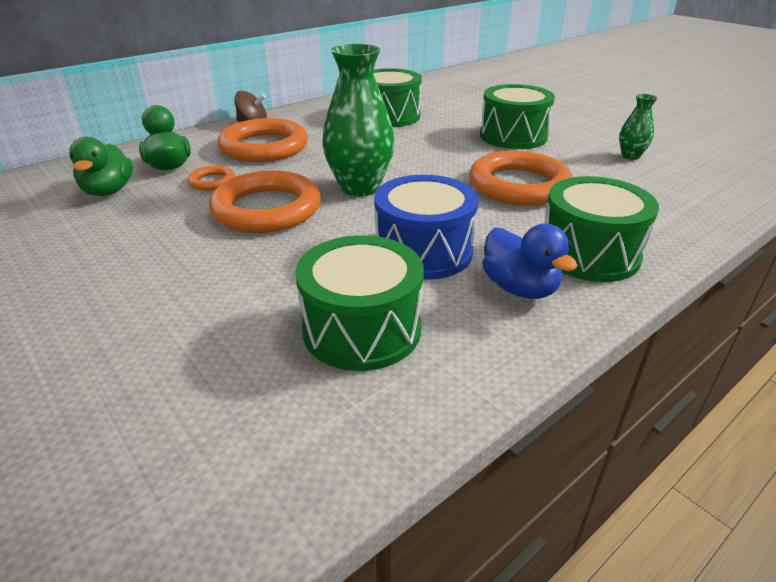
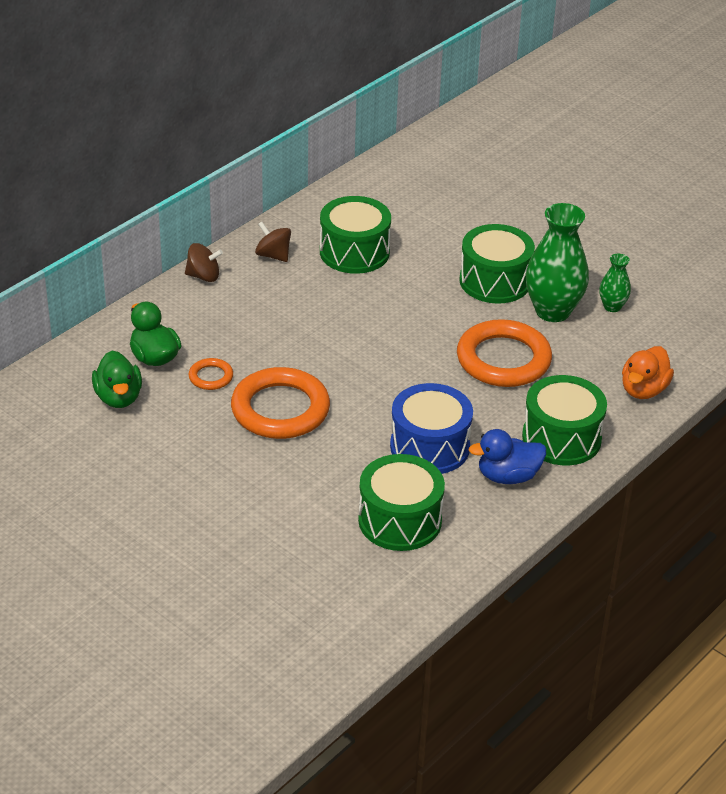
camera: 10 degrees left, 5 degrees up
(264, 147) = (237, 319): orange ring -> none
(319, 115) = (273, 255): none -> brown spinning top
(360, 187) = (355, 374): green vase -> green vase (552, 311)
(519, 288) = (508, 476): blue duck -> blue duck turned 120 degrees clockwise
(682, 217) = (643, 390): none -> orange duck

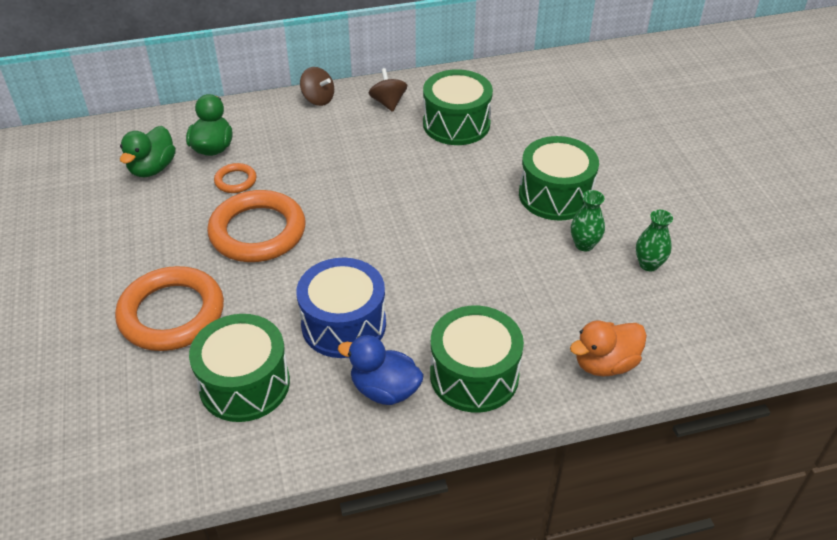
camera: 35 degrees right, 5 degrees up
(503, 359) = (493, 271): orange ring -> orange ring (172, 314)
(552, 311) = (584, 245): green vase -> green vase, size x0.50

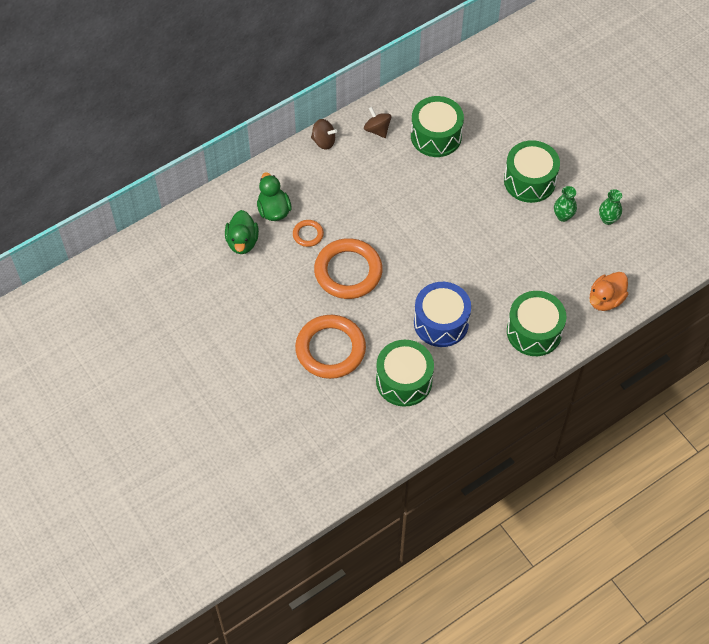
camera: 20 degrees left, 15 degrees up
(384, 390) = (487, 357): blue duck -> none

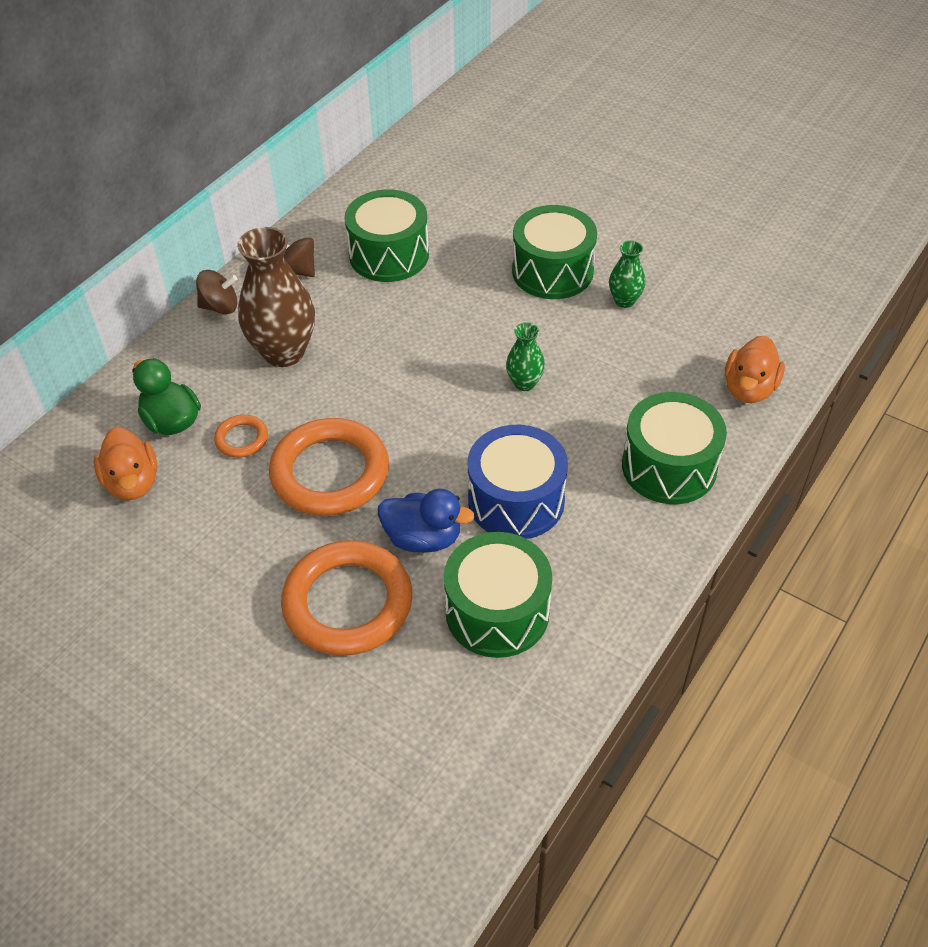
camera: 20 degrees left, 10 degrees down
(242, 242) = (132, 483): green duck -> orange duck
(349, 185) = (284, 352): none -> brown vase
(382, 327) = (423, 538): none -> blue duck
(608, 219) = (689, 287): green vase -> green vase (524, 383)

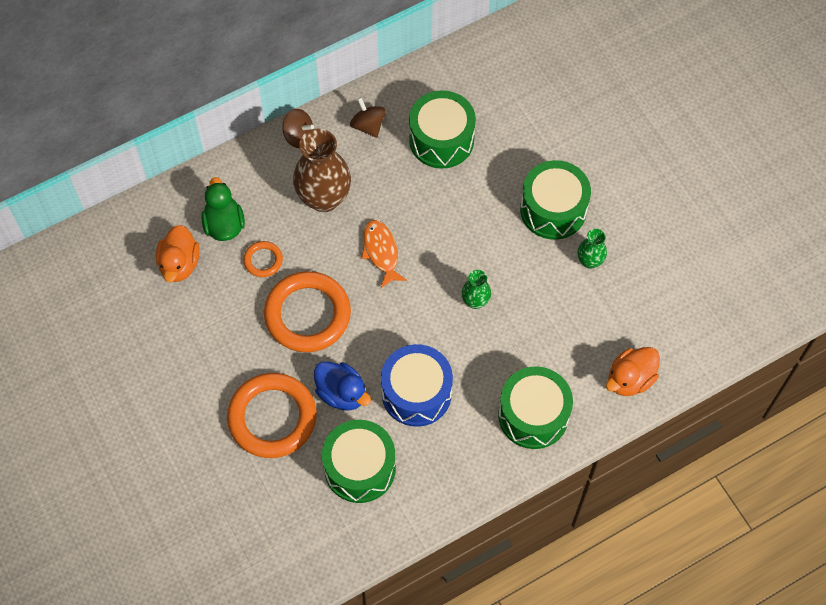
camera: 25 degrees right, 15 degrees up
(383, 378) = (381, 252): none -> orange fish

